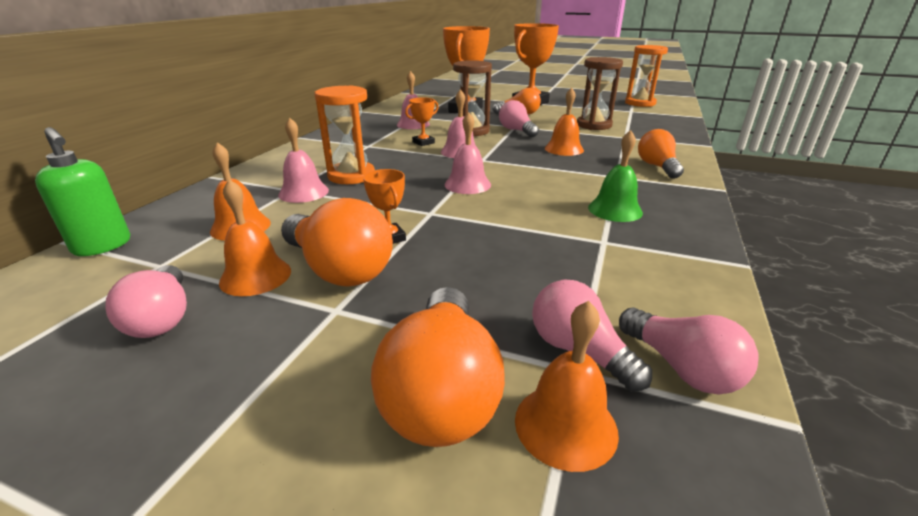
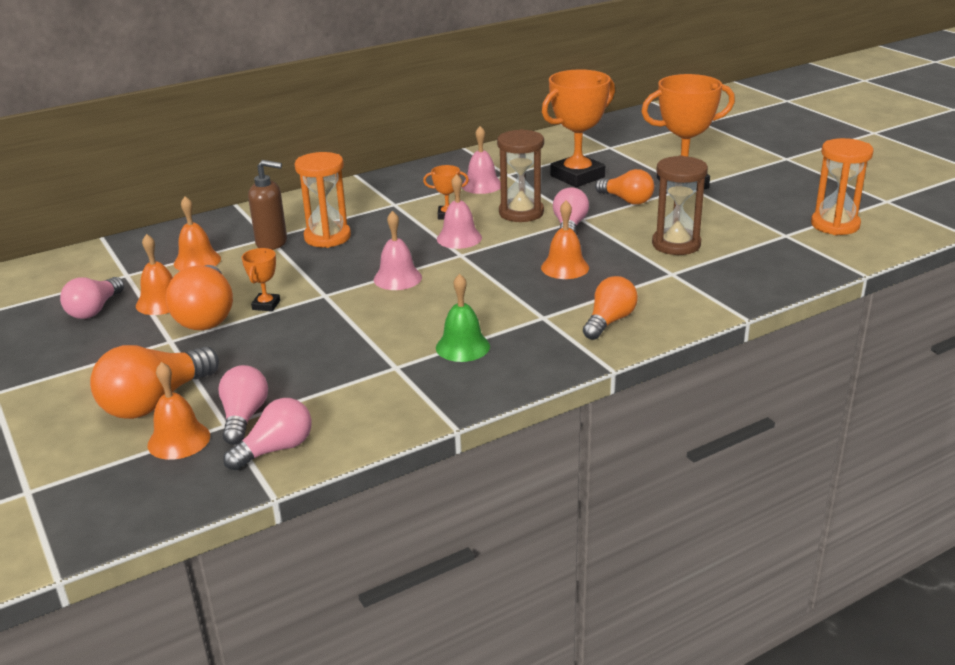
camera: 40 degrees right, 0 degrees up
(103, 246) = (115, 248): green soap dispenser -> none
(303, 192) = (272, 243): pink bell -> brown soap dispenser
(681, 368) = (275, 449): pink light bulb -> pink light bulb turned 135 degrees counterclockwise

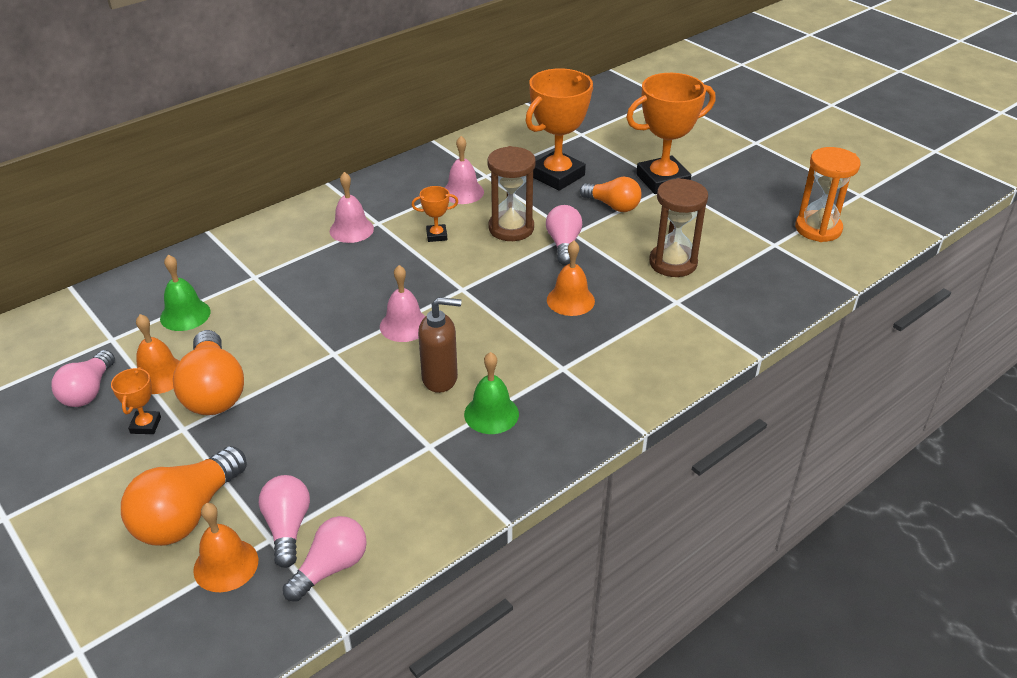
camera: 10 degrees left, 10 degrees up
(197, 261) = (185, 315): orange bell -> green bell
(266, 305) = (274, 372): orange trophy -> orange trophy (145, 425)
(272, 243) = (260, 284): brown soap dispenser -> brown soap dispenser (440, 378)
(327, 237) = (318, 273): orange hourglass -> none
(459, 238) = (455, 266): pink bell -> pink bell (351, 229)
(609, 321) = (629, 369): orange light bulb -> none

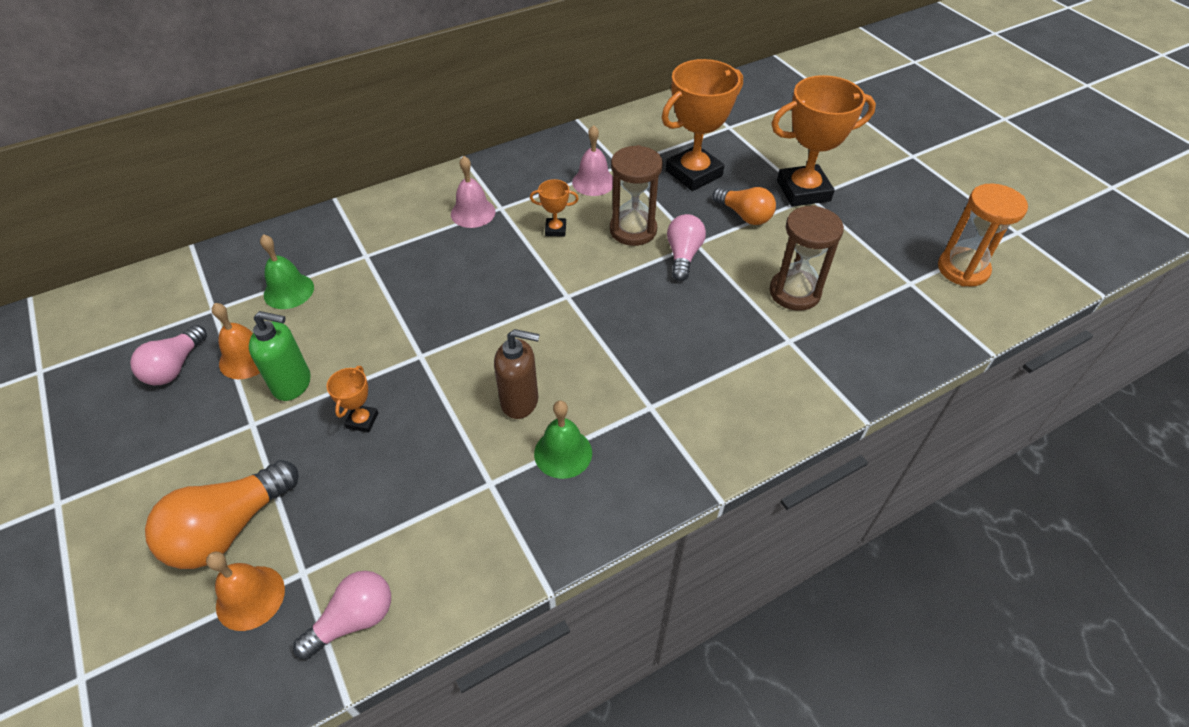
camera: 10 degrees right, 10 degrees up
(145, 425) = (218, 414): orange trophy -> orange trophy (362, 420)
(214, 391) = (293, 384): orange light bulb -> green soap dispenser
(287, 528) = (323, 562): pink light bulb -> none
(404, 325) = (498, 332): pink bell -> none
(570, 300) = (676, 324): orange bell -> none

